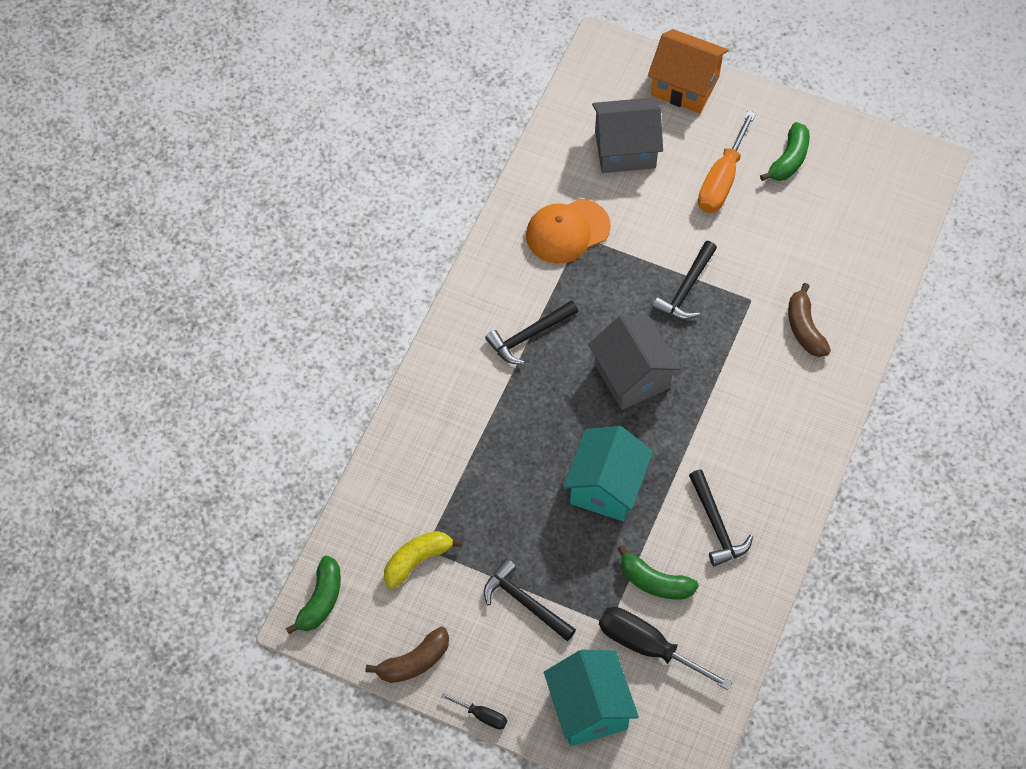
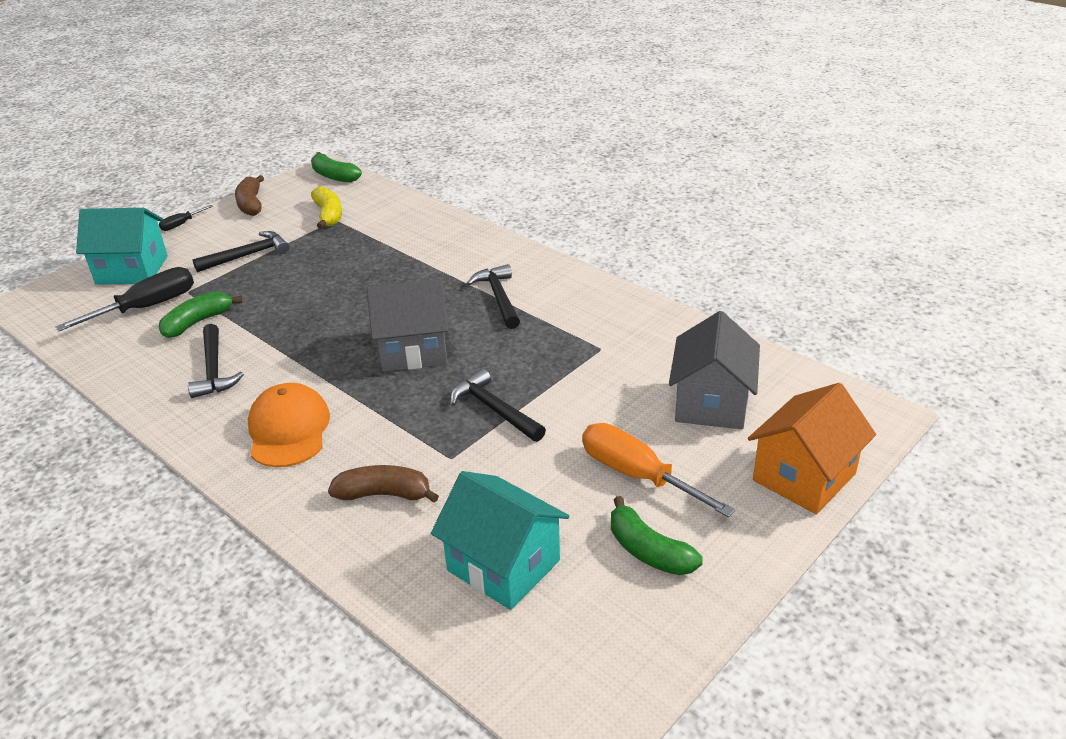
camera: 110 degrees right, 25 degrees down
(567, 231) = (611, 341): orange cap -> orange cap (288, 430)
(606, 487) = (310, 313): turquoise house -> turquoise house (503, 565)
(716, 525) = (214, 370): black hammer -> black hammer turned 105 degrees counterclockwise

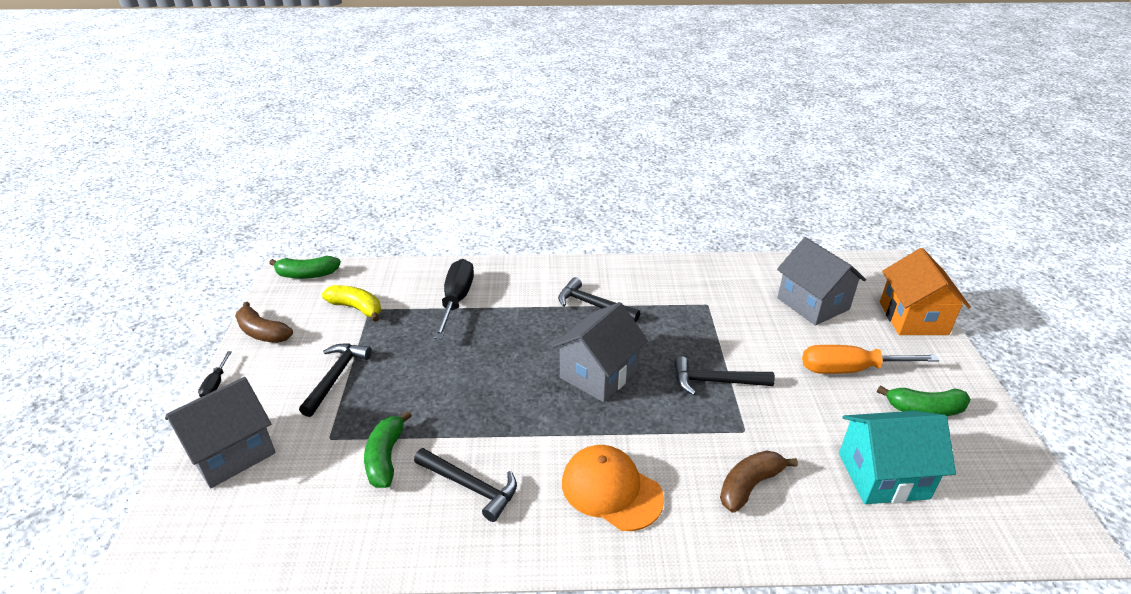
camera: 45 degrees left, 0 degrees up
(132, 270) = (231, 452): turquoise house -> grey house
(147, 307) = (310, 475): black screwdriver -> black screwdriver (456, 300)

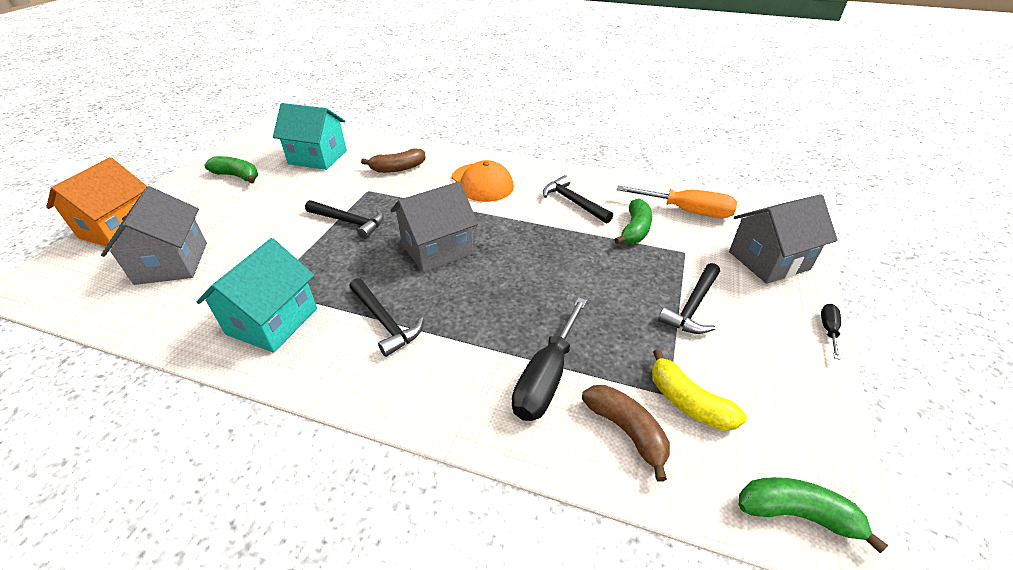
camera: 160 degrees left, 5 degrees up
(263, 332) = (811, 393): brown banana -> brown banana (626, 430)
(675, 287) = (272, 321): none -> turquoise house
(849, 369) = (241, 206): orange screwdriver -> orange screwdriver (687, 211)

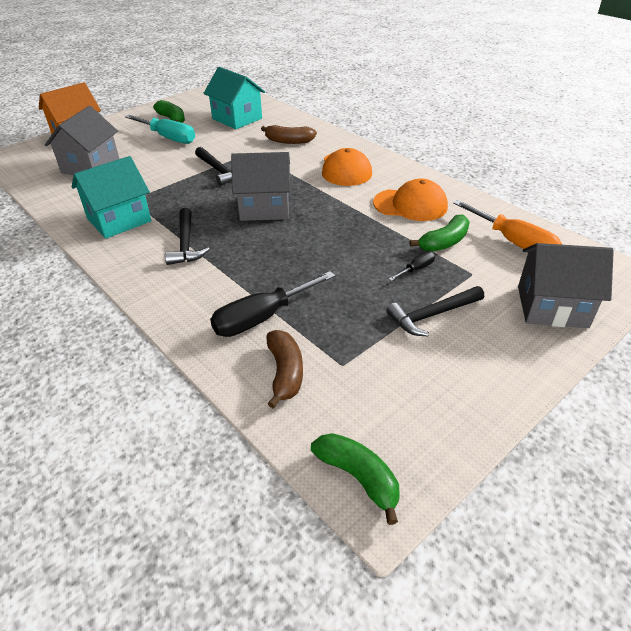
camera: 30 degrees right, 0 degrees up
(251, 199) = (168, 138): none -> turquoise screwdriver
(573, 202) = (410, 205): black hammer -> orange cap
(688, 402) = (352, 376): yellow banana -> none
(828, 330) = (546, 379): black screwdriver -> black screwdriver (416, 269)

